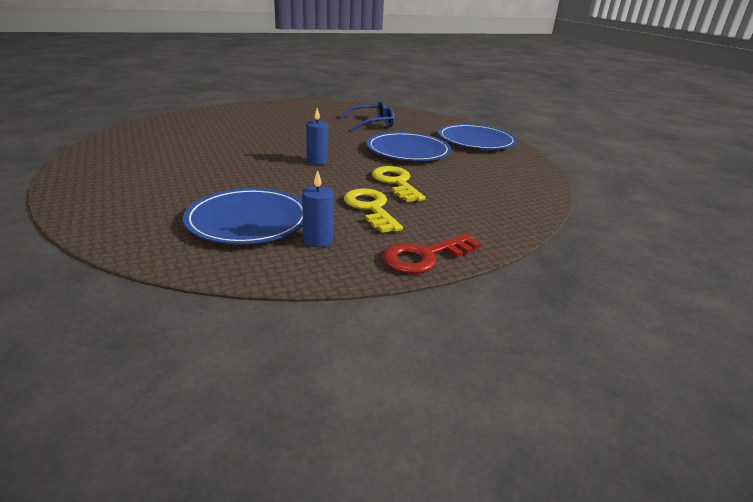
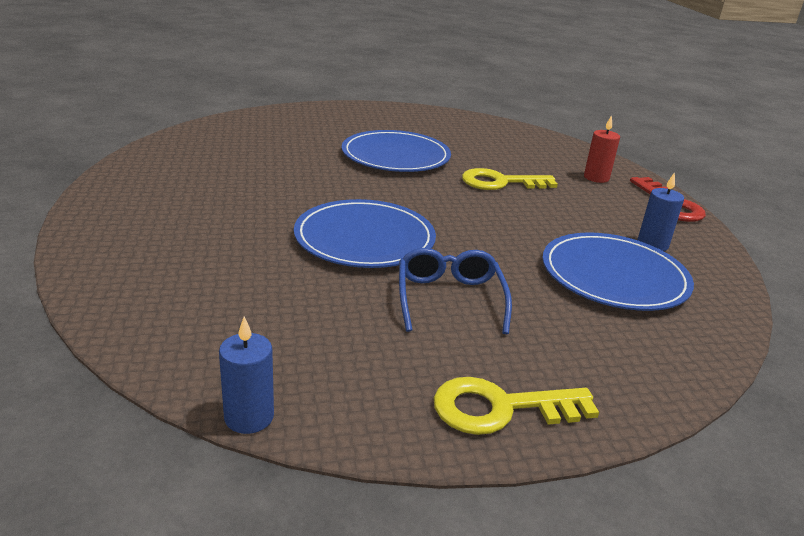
camera: 75 degrees left, 0 degrees up
(317, 161) = (423, 212): blue candle -> blue candle (249, 417)
(370, 208) = (571, 207): yellow key -> yellow key (500, 408)
(372, 123) = (271, 153): blue glasses -> blue glasses (449, 299)
(456, 221) = (596, 178): none -> red candle
(476, 140) = (370, 118): blue plate -> blue plate (364, 238)

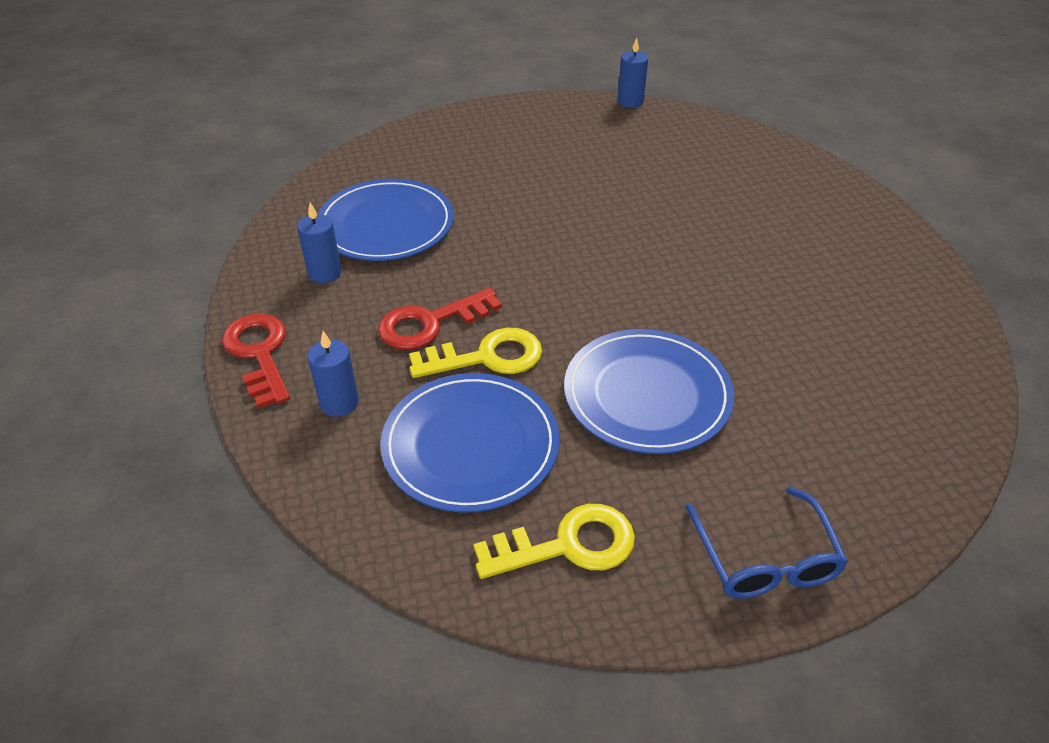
camera: 175 degrees right, 15 degrees up
(364, 238) = (623, 230): blue plate -> blue plate (470, 445)
(449, 299) = (533, 181): blue glasses -> blue glasses (765, 558)
(500, 408) = (495, 120): yellow key -> yellow key (568, 545)
(546, 203) = (430, 323): none -> red key
(596, 178) = (339, 402): red candle -> blue candle

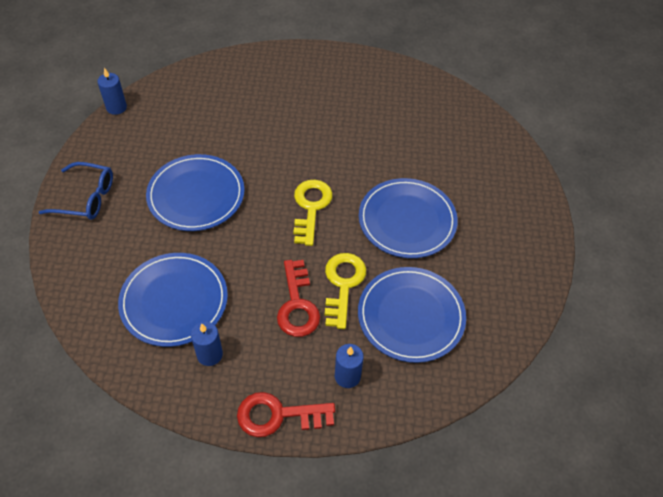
camera: 70 degrees left, 10 degrees up
(547, 193) = (196, 195): none -> blue plate
(568, 545) = (494, 295): yellow key -> yellow key (311, 207)
(765, 558) = (526, 220): blue glasses -> blue glasses (85, 198)

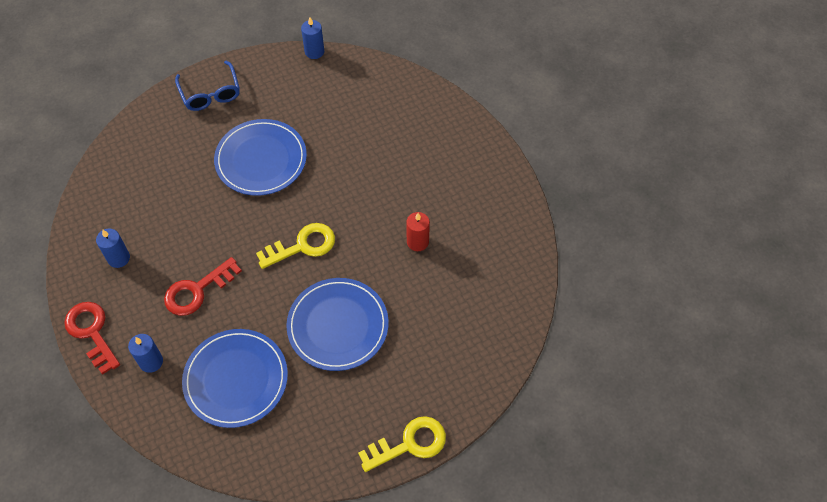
camera: 60 degrees right, 5 degrees up
(174, 301) = (152, 207): blue plate -> none
(343, 284) = (237, 312): yellow key -> yellow key (410, 443)
(366, 134) = (417, 242): none -> red candle

